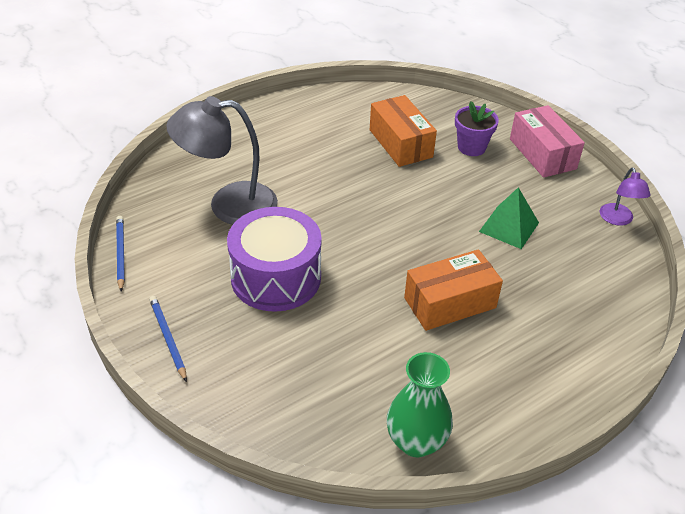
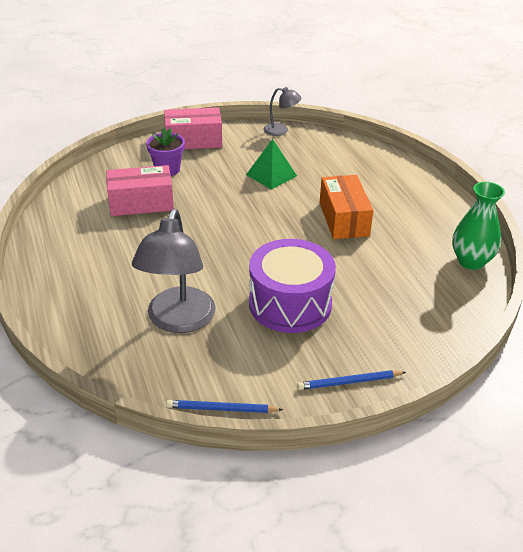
camera: 75 degrees left, 5 degrees down
(400, 143) = (141, 203): orange box -> pink box
(618, 220) = (281, 130): purple lamp -> grey lamp

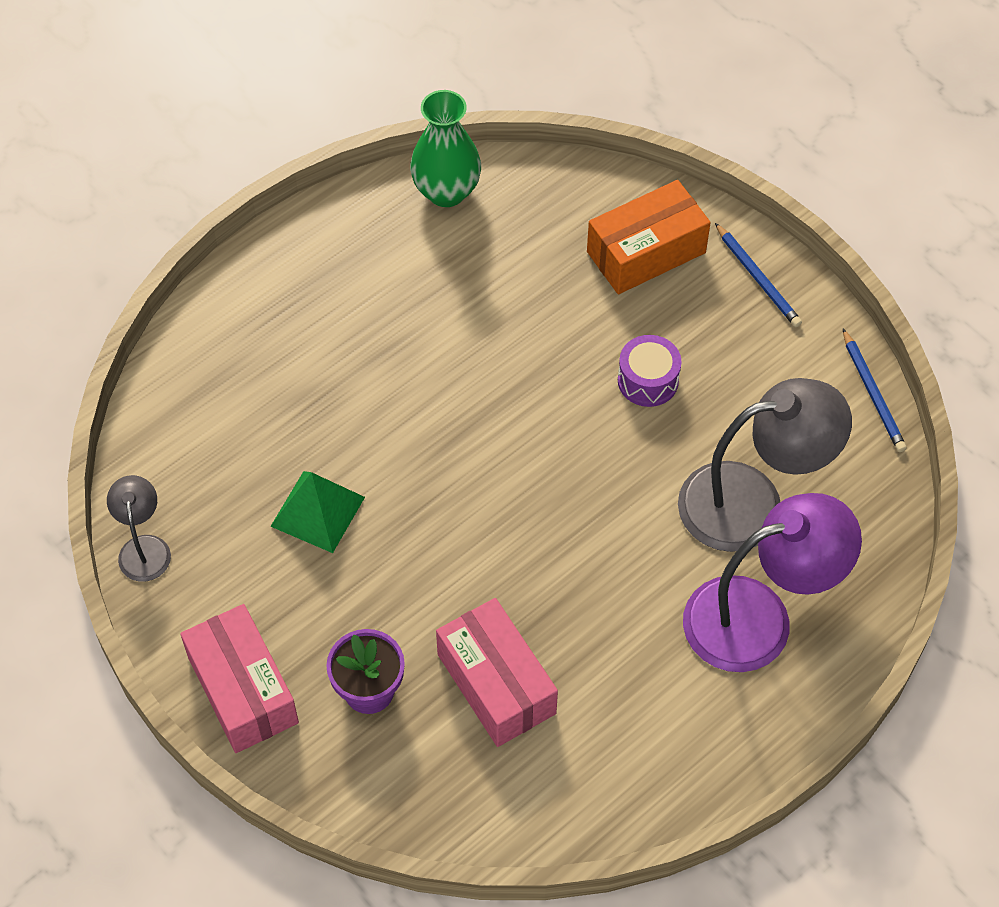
camera: 110 degrees left, 20 degrees up
(104, 299) = (758, 617): none -> purple lamp
(290, 304) = (648, 380): purple drum -> purple drum, size x0.49
(343, 219) = (409, 368): orange box -> orange box (646, 252)

